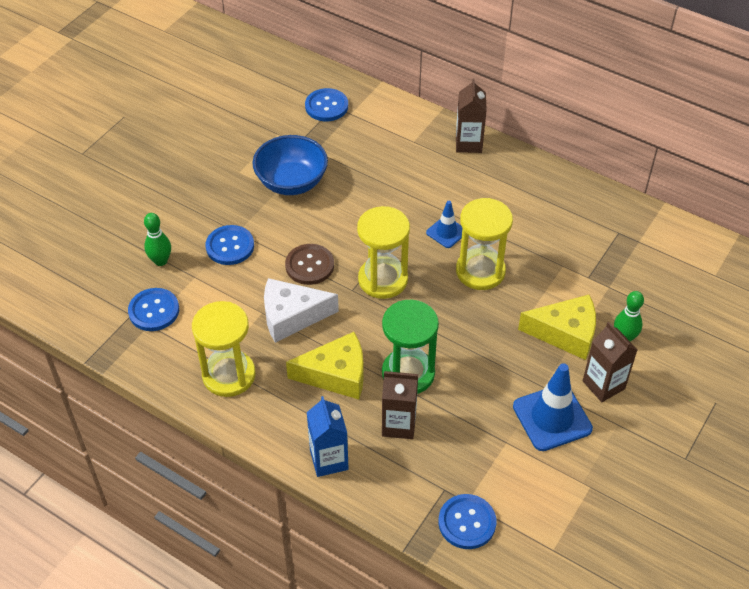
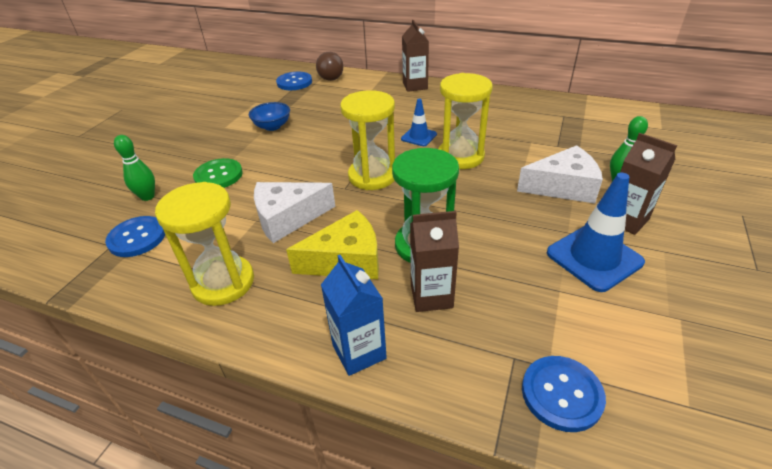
camera: 10 degrees left, 10 degrees down
(230, 246) = (218, 175): blue button -> green button
(291, 182) = (272, 126): blue bowl -> blue bowl, size x0.61
(309, 265) = (299, 177): brown button -> none
(371, 109) = (331, 79): none -> brown ball
(565, 333) = (563, 187): yellow cheese -> white cheese

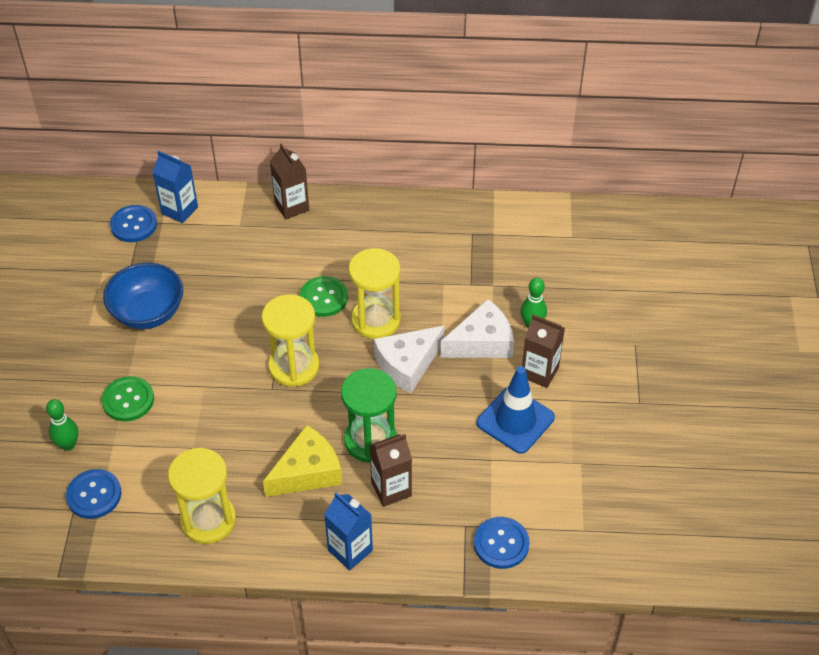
camera: 20 degrees left, 10 degrees up
(272, 126) = (148, 313): blue bowl -> blue bowl, size x1.63
(288, 218) = (231, 438): white cheese -> white cheese (407, 364)
(331, 79) = (179, 210): brown ball -> blue carton
(419, 136) = (323, 298): blue traffic cone -> green button

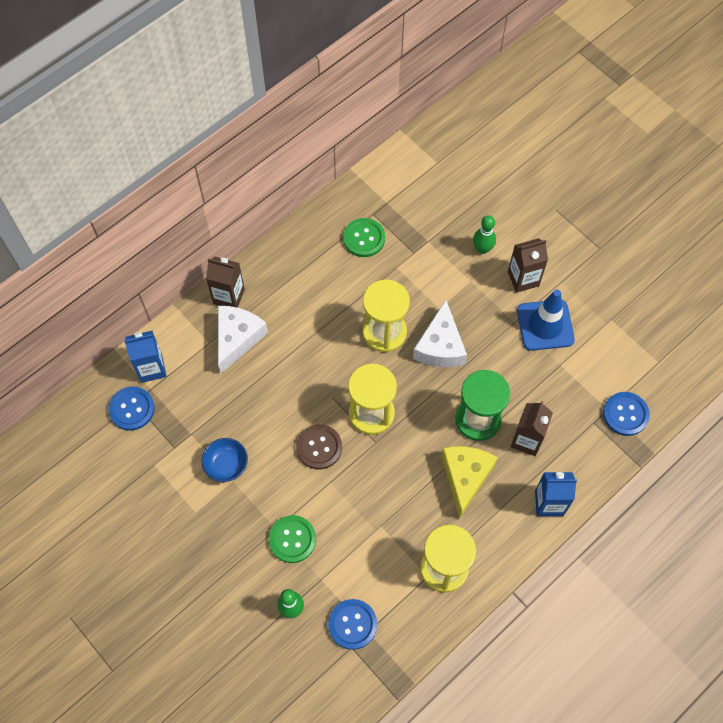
camera: 45 degrees left, 15 degrees up
(148, 313) = (226, 465): blue bowl -> blue bowl, size x0.61
(226, 356) = (319, 447): none -> brown button
(323, 298) = (332, 346): green button -> green button (364, 238)
(482, 342) = (467, 289): white cheese -> white cheese (237, 338)

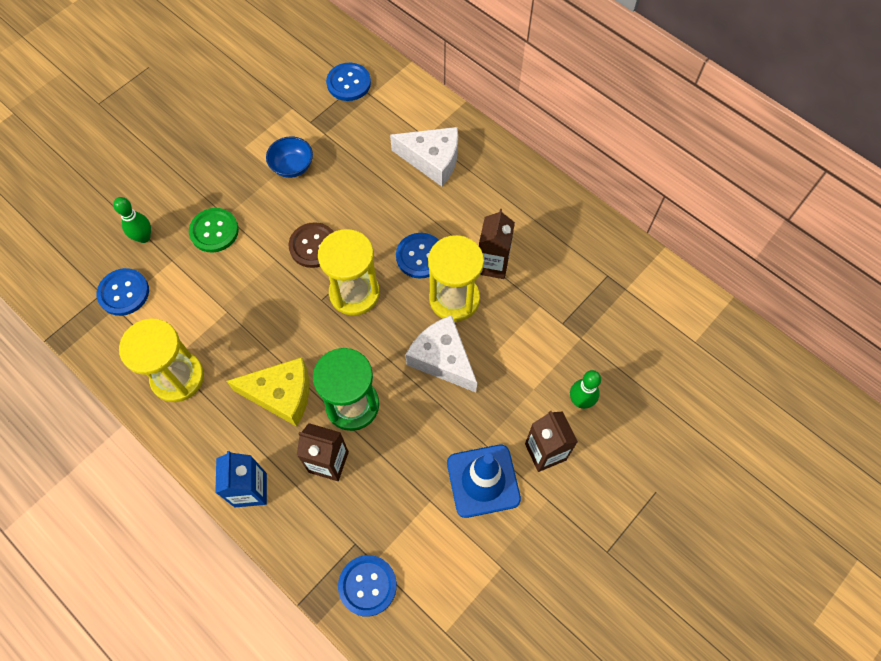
camera: 85 degrees right, 0 degrees up
(151, 368) = (393, 93): blue carton -> none
(229, 296) = (480, 147): brown carton -> brown carton (492, 264)
(340, 356) = (420, 256): none -> blue button
(364, 238) = (572, 268): green button -> none
(440, 346) = (442, 359): white cheese -> white cheese turned 45 degrees clockwise

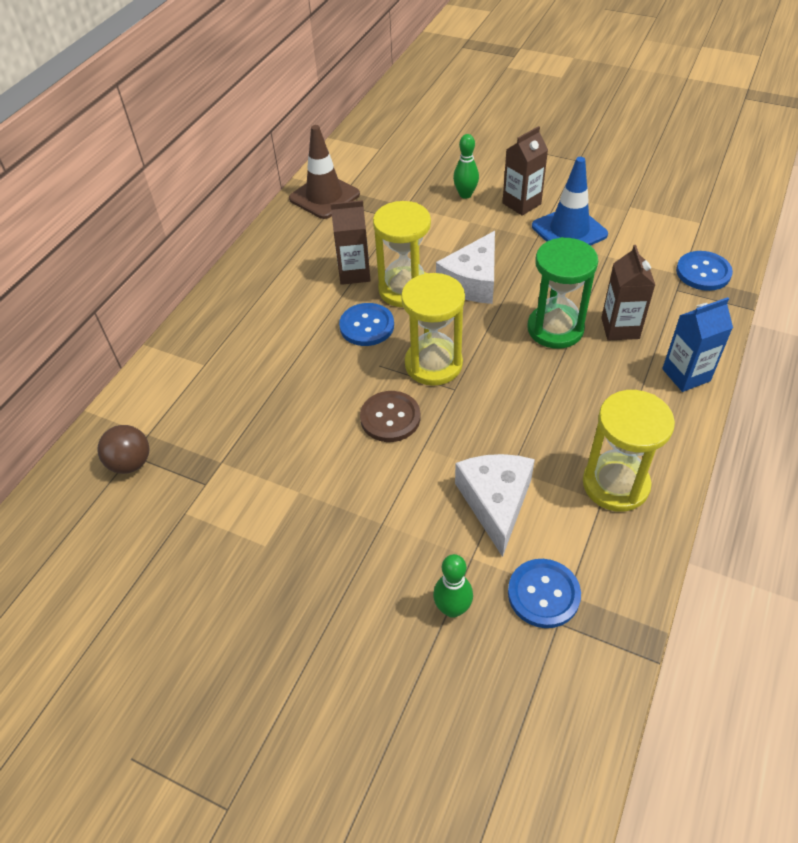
camera: 105 degrees left, 15 degrees down
(214, 231) = (409, 527): green button -> none
(281, 395) = (578, 385): yellow cheese -> none
(292, 166) = (283, 478): blue bowl -> none
(348, 83) = (131, 463): blue button -> brown ball
(432, 160) = (237, 349): white cheese -> white cheese (495, 502)
(621, 267) = (324, 196): none -> brown traffic cone

